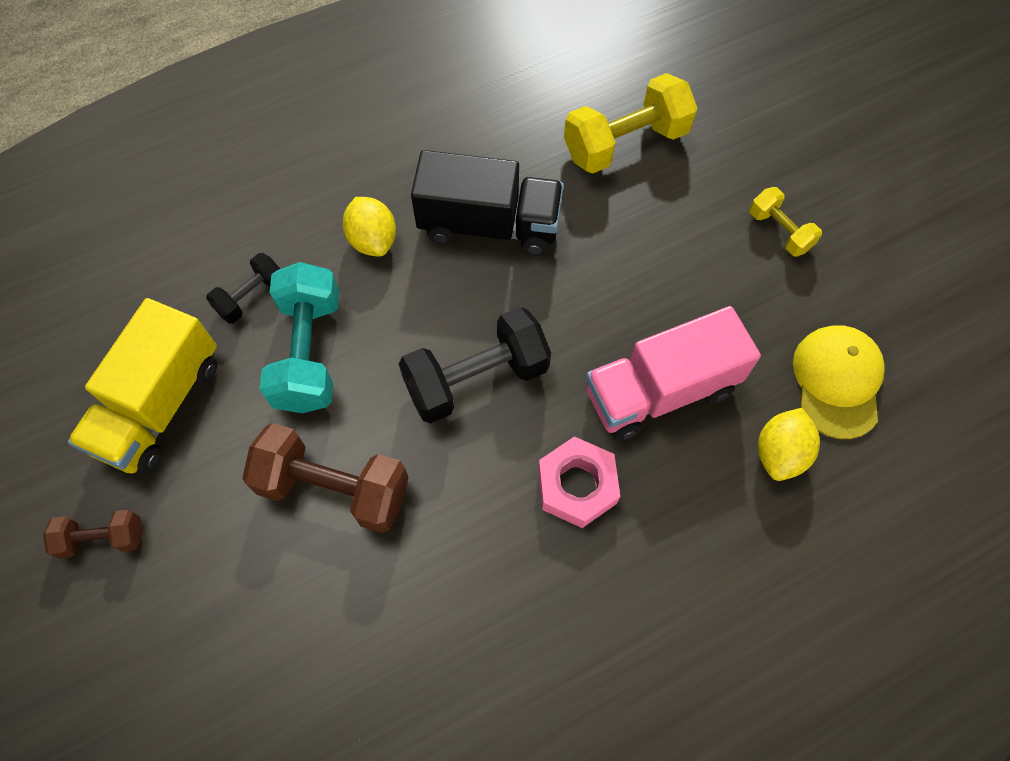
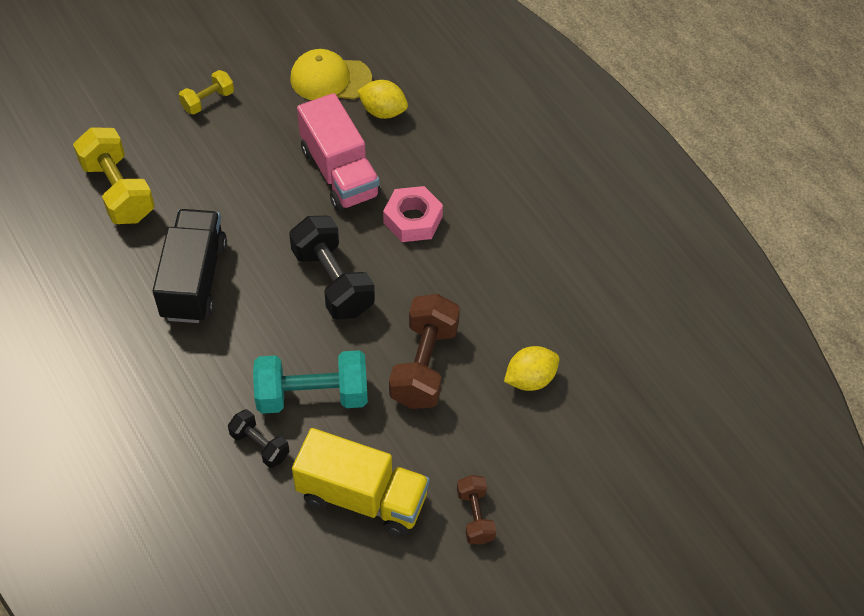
camera: 95 degrees left, 10 degrees down
(373, 240) = (206, 361): yellow lemon -> yellow lemon (530, 379)

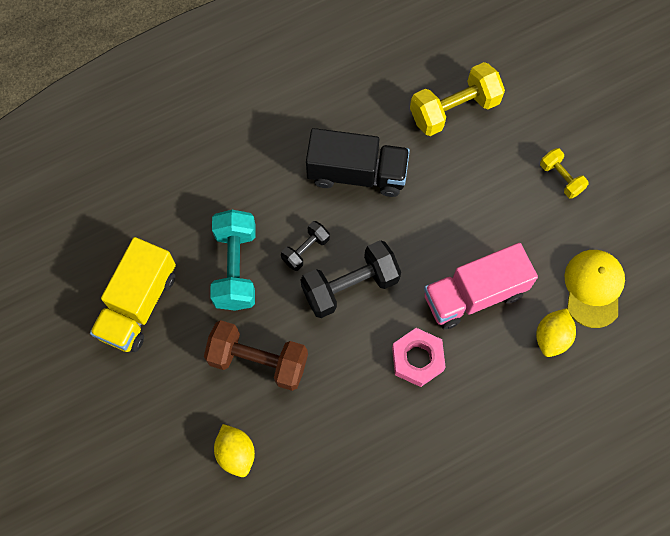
camera: 95 degrees right, 15 degrees up
(260, 445) = (193, 227): black dumbbell -> black dumbbell (305, 250)
(475, 516) = (110, 394): brown dumbbell -> none

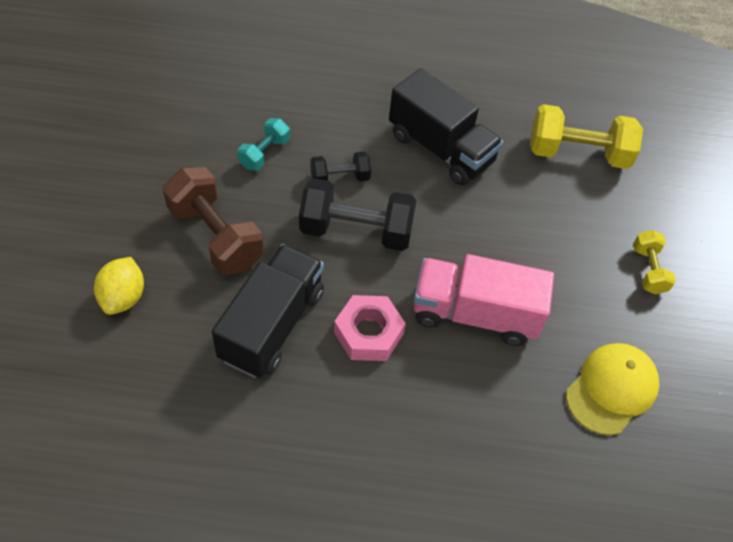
camera: 30 degrees right, 15 degrees down
(138, 304) = (155, 130): yellow truck -> none
(236, 267) = (264, 153): turquoise dumbbell -> turquoise dumbbell, size x0.55
(351, 399) = (272, 325): none -> black truck
(552, 337) = (529, 405): yellow lemon -> none

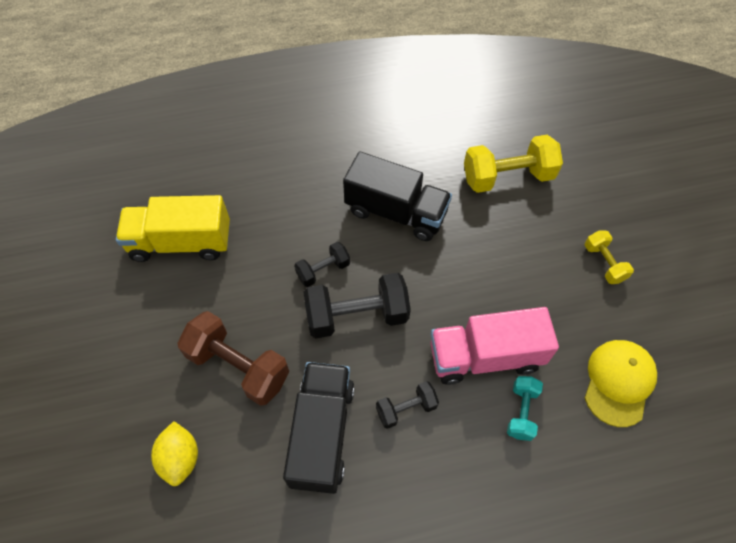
camera: 15 degrees left, 5 degrees up
(208, 107) = (181, 242): none -> yellow truck
(264, 153) = (249, 270): turquoise dumbbell -> turquoise dumbbell (521, 412)
(368, 333) = (406, 409): pink nut -> black dumbbell

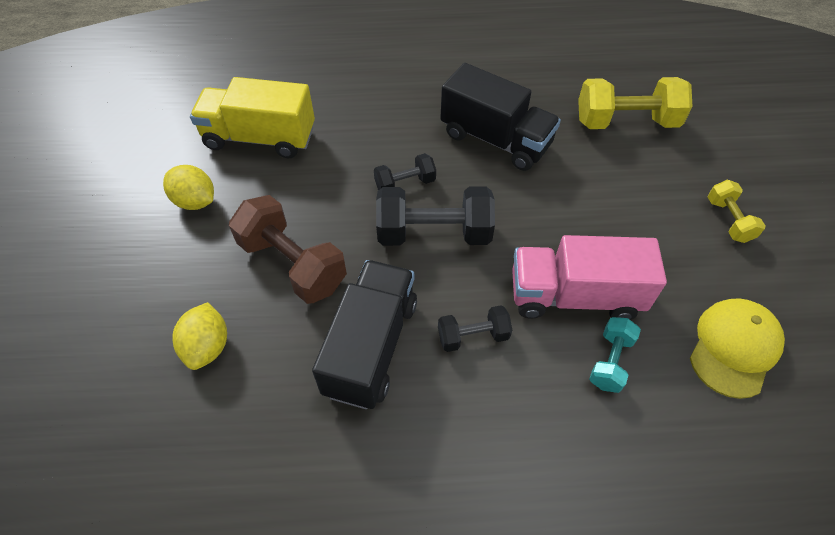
camera: 10 degrees right, 5 degrees down
(136, 318) = (195, 201): none -> yellow lemon

